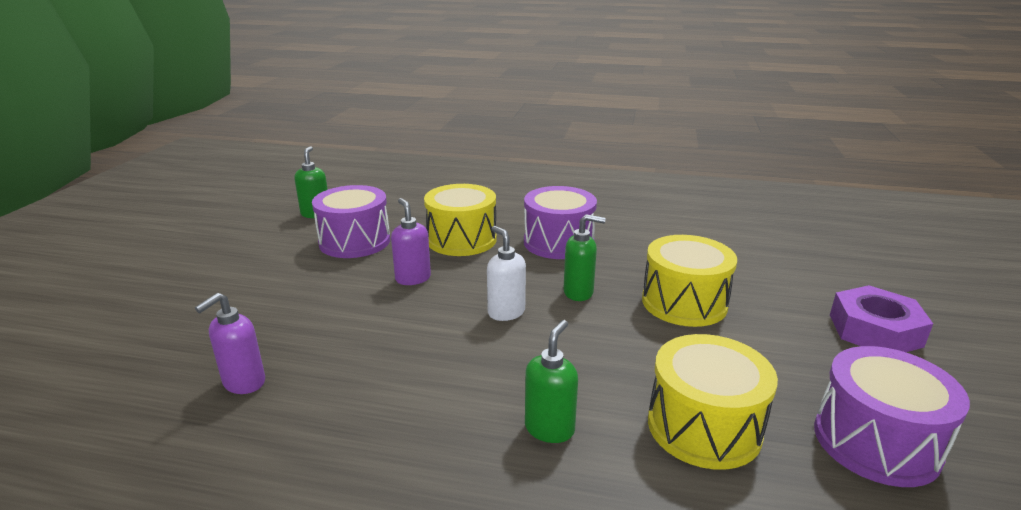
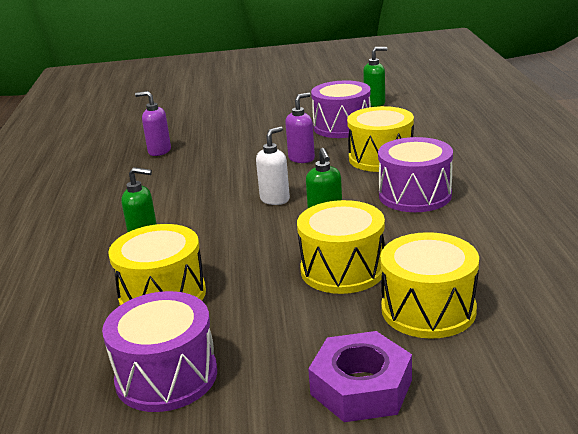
camera: 75 degrees right, 0 degrees up
(761, 280) = (428, 309): none -> yellow drum

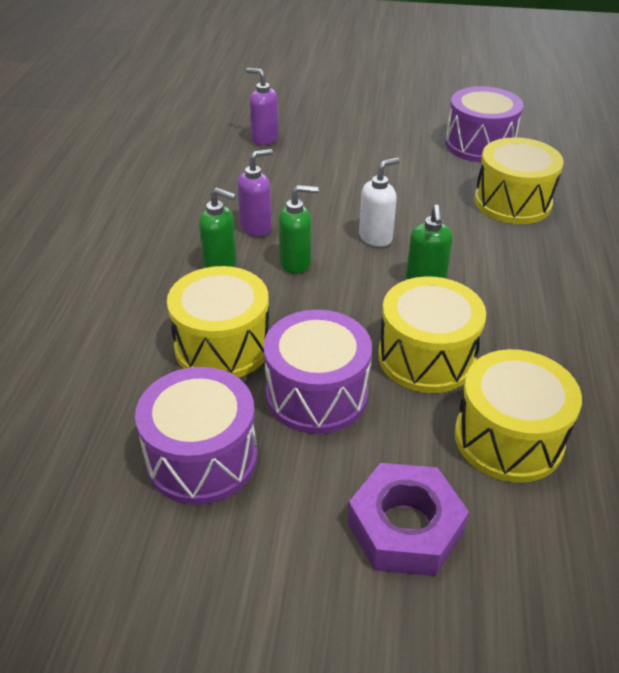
camera: 10 degrees right, 15 degrees up
(301, 158) = (421, 183): purple soap dispenser -> purple soap dispenser (256, 227)
(375, 103) = (527, 116): green soap dispenser -> green soap dispenser (296, 263)
(415, 195) = (537, 267): purple drum -> purple drum (317, 394)

